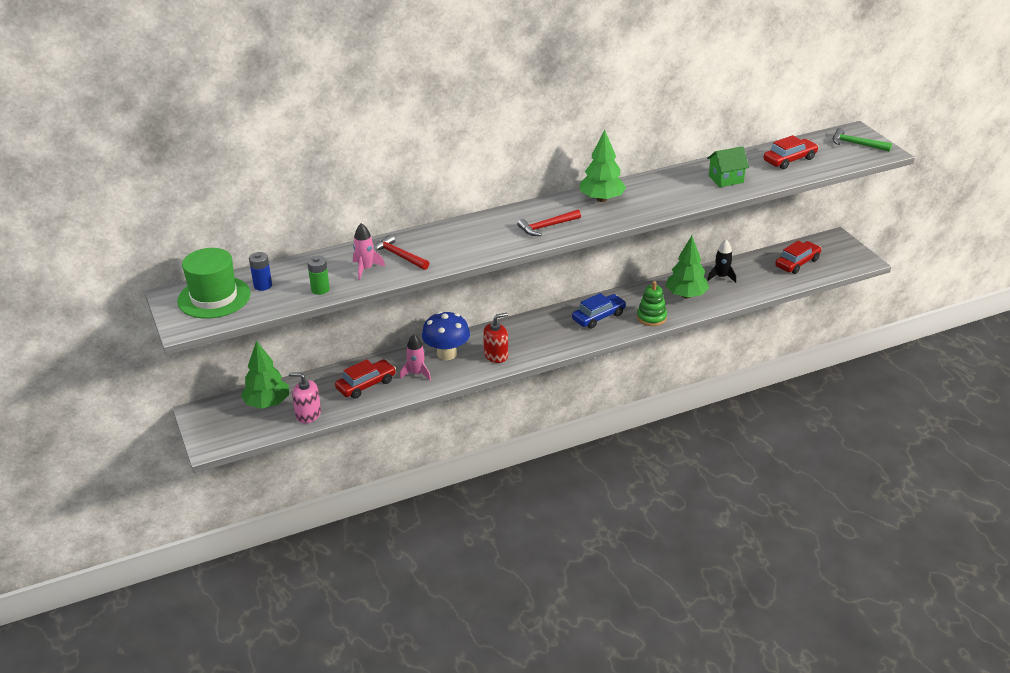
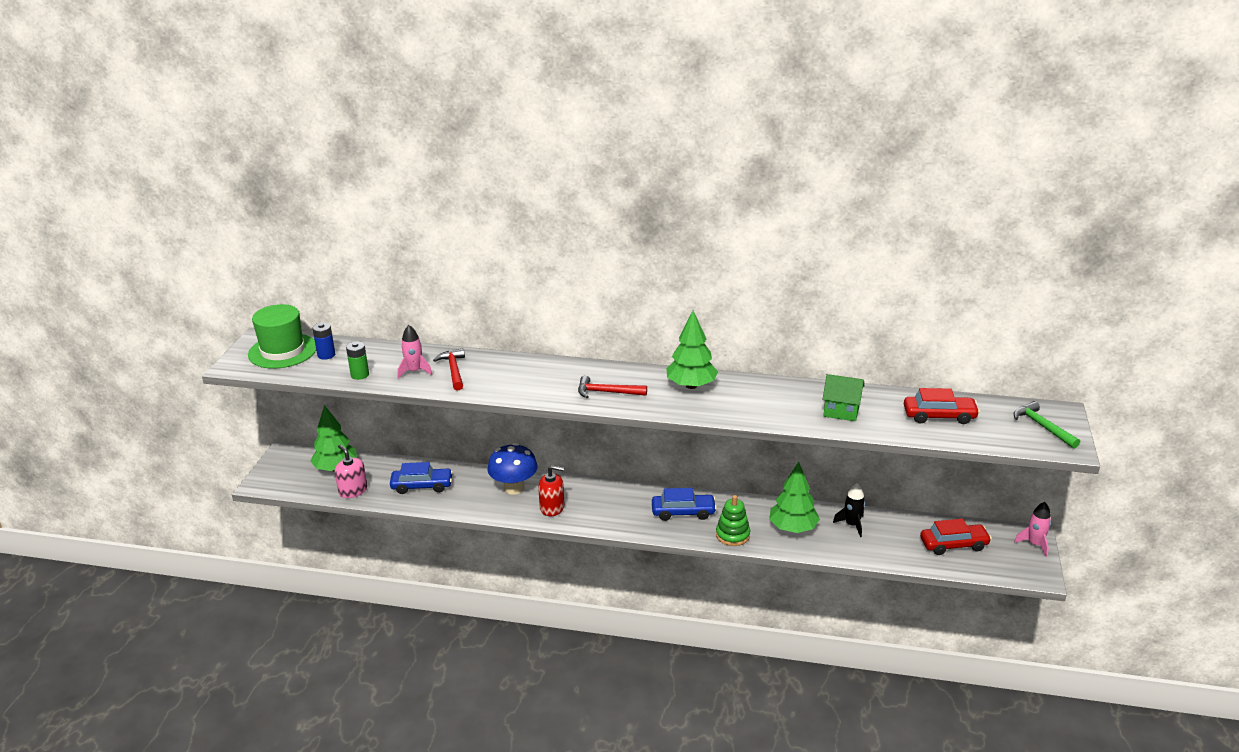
camera: 35 degrees right, 5 degrees down
(366, 385) = (422, 486): red car -> blue car
(416, 373) = (470, 494): pink rocket -> pink rocket (1034, 544)

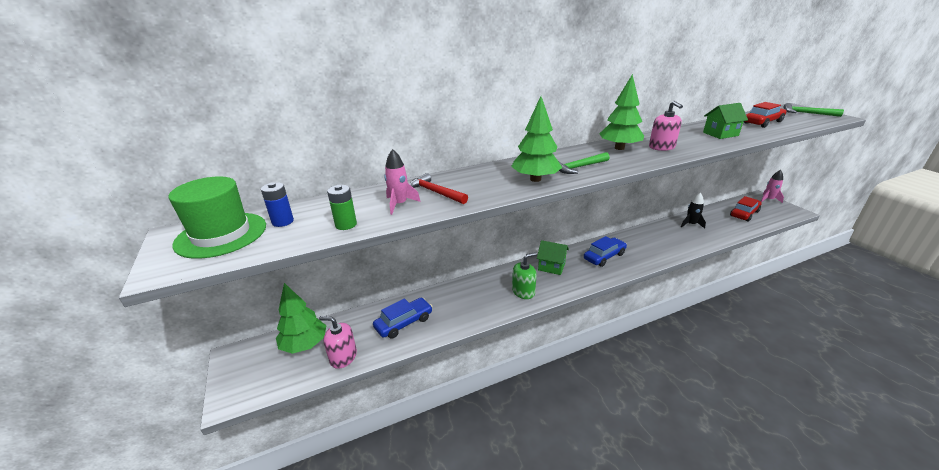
camera: 35 degrees left, 0 degrees up
(514, 488) = (478, 291): blue mushroom -> none
(552, 507) = (523, 291): red soap dispenser -> green soap dispenser
(607, 392) = (578, 167): red hammer -> green hammer
(613, 497) = (551, 266): none -> green house
(732, 535) = (650, 256): green stacking toy -> none
(735, 401) = (661, 147): none -> pink soap dispenser
(793, 528) = (670, 238): green tree -> green tree (535, 179)

